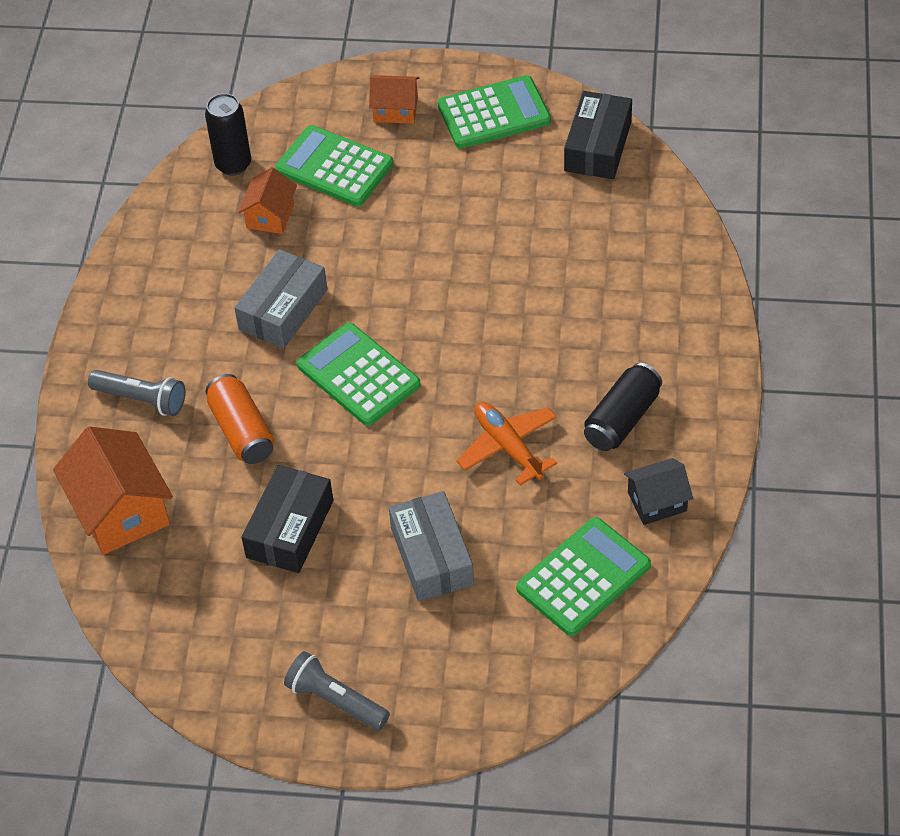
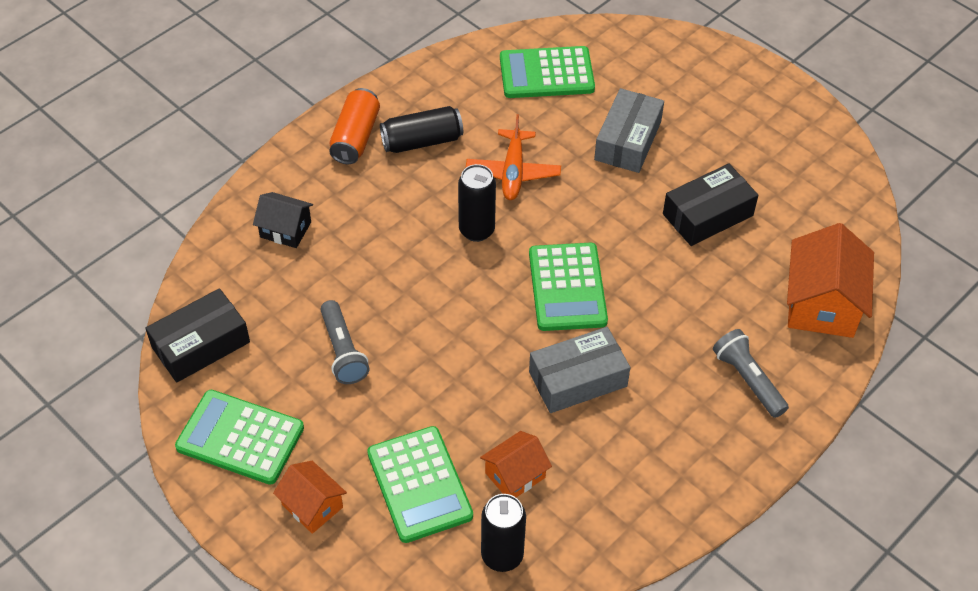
camera: 145 degrees left, 0 degrees up
(242, 431) = (688, 303): orange can -> orange can (355, 137)
(335, 700) = (759, 102): grey flashlight -> grey flashlight (343, 351)
(484, 371) = (476, 230): none -> black can
(657, 502) = (457, 83): black house -> black house (285, 229)

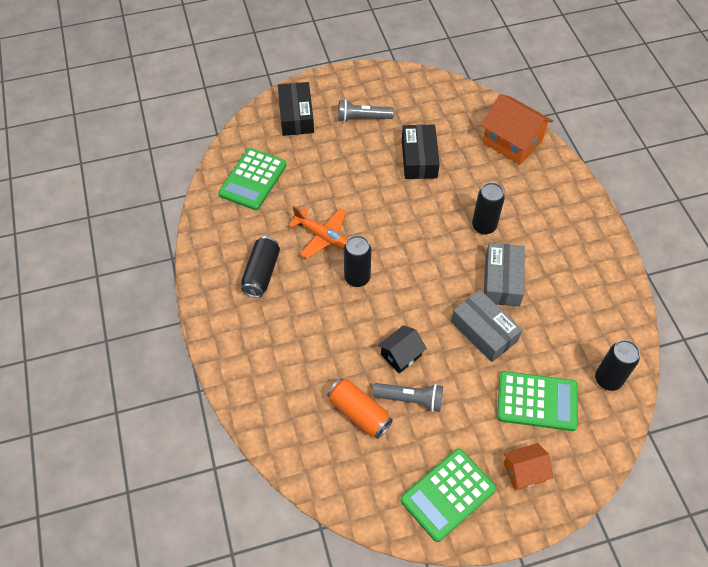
camera: 60 degrees left, 5 degrees up
(201, 344) = (354, 488): black box -> black box (296, 116)
(285, 229) = (284, 389): black house -> black house (401, 355)
(355, 137) = (230, 310): orange can -> orange can (359, 413)
(515, 475) = (554, 346): orange house -> none
(567, 287) = (431, 252): green calculator -> none
(627, 141) = (337, 167): grey box -> grey box (484, 331)
(650, 326) = (484, 226): none -> black can
(748, 380) = (545, 200): grey flashlight -> grey flashlight (363, 118)

